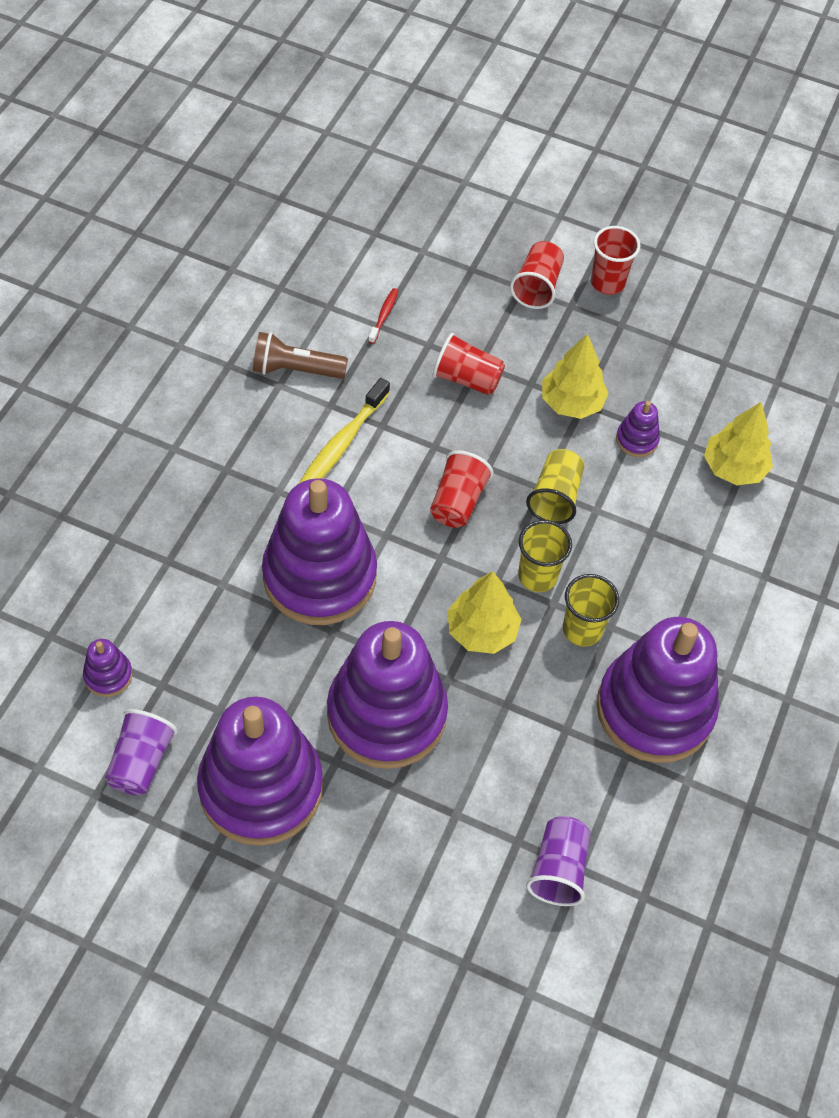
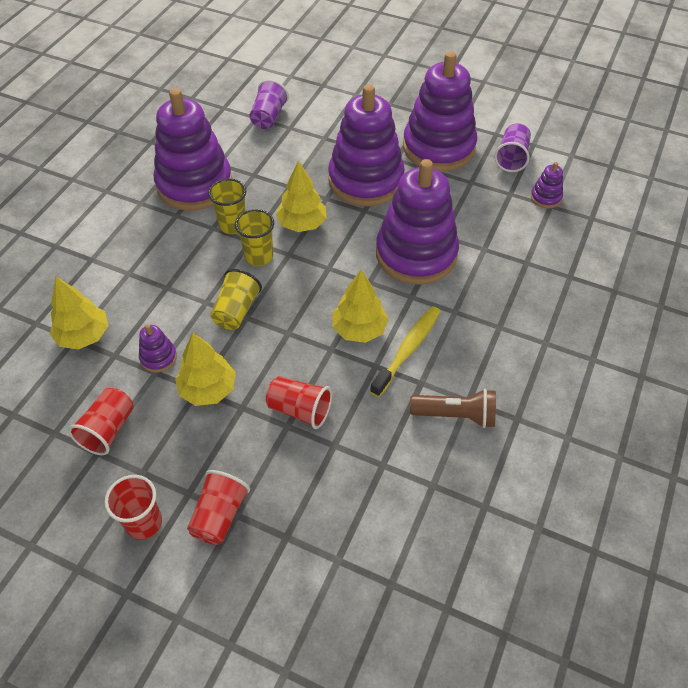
camera: 175 degrees left, 5 degrees down
(384, 315) = (377, 476): red toothbrush -> none
(400, 469) = (359, 329): none -> yellow tree
(457, 502) = (314, 306): red cup -> red cup (108, 429)

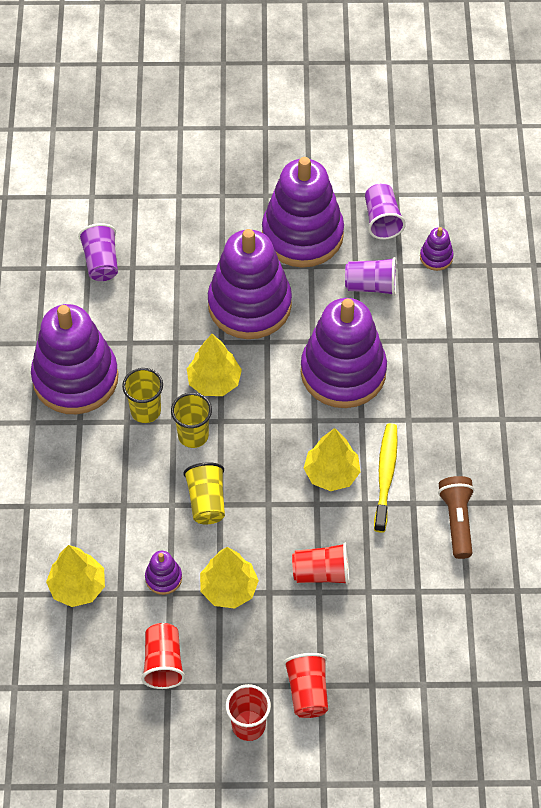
camera: 25 degrees left, 5 degrees up
(455, 415) = (457, 521): brown flashlight -> brown flashlight turned 75 degrees counterclockwise
(477, 200) = (371, 285): none -> purple cup

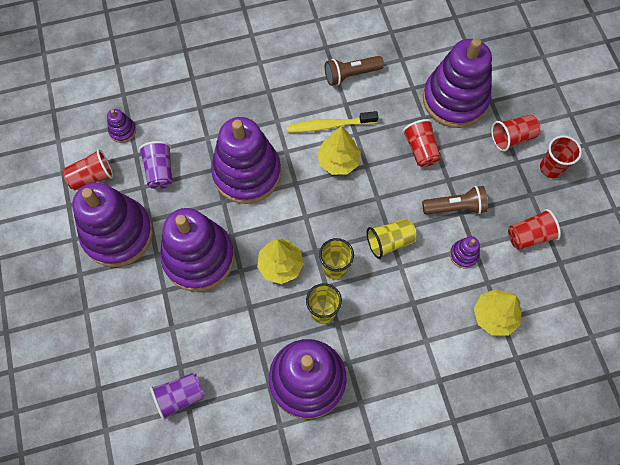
camera: 105 degrees left, 10 degrees up
(229, 588) = (455, 207): yellow tree -> brown flashlight
(382, 220) = (92, 177): purple cup -> red cup
(385, 638) = (455, 100): none -> purple stacking toy

